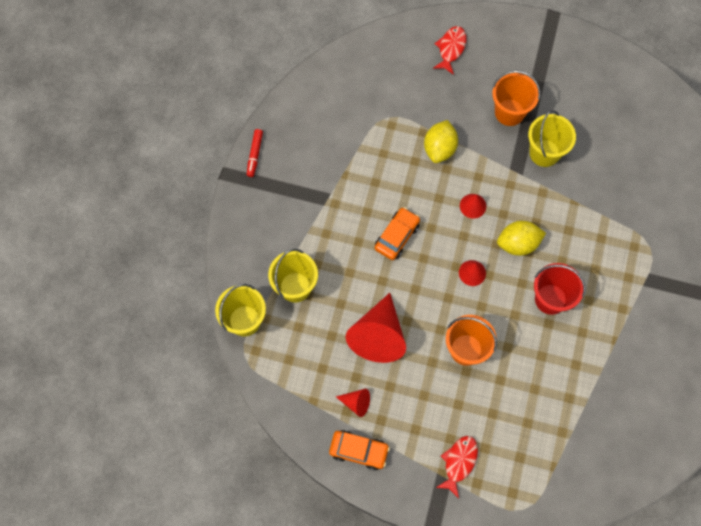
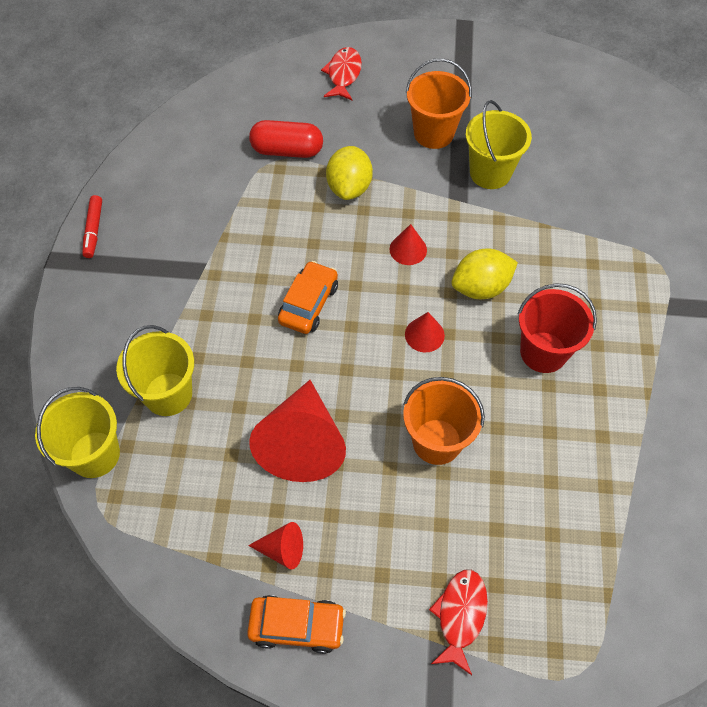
camera: 10 degrees left, 10 degrees down
(399, 110) = (287, 150): none -> red capsule

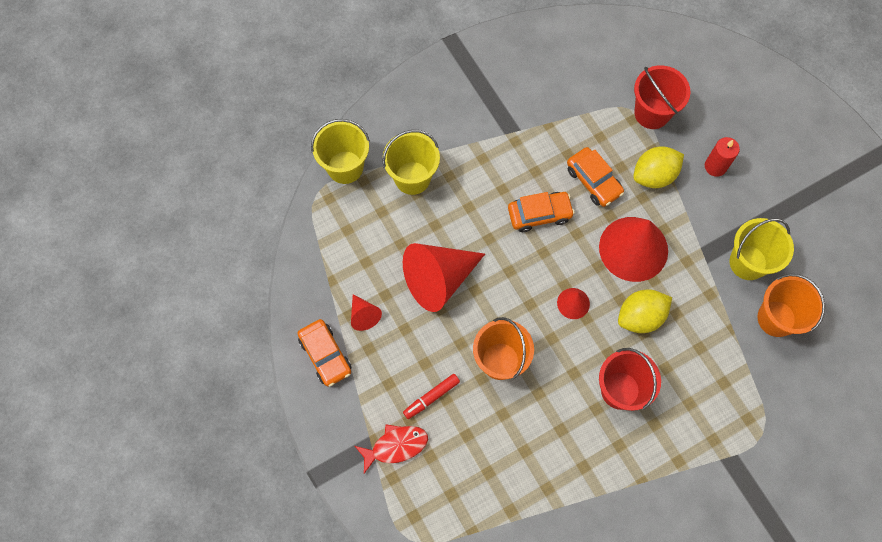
camera: 55 degrees right, 10 degrees up
(94, 230) = (490, 45): red marker -> red marker (431, 397)
(287, 150) = (652, 113): red capsule -> red bucket
(313, 237) = (593, 181): none -> orange car
(343, 74) = (754, 101): red fish -> none
(380, 138) = (715, 166): none -> red candle
(408, 249) = (633, 249): red cone -> red cone, size x2.16
(433, 133) = (751, 200): orange bucket -> orange bucket (776, 318)
(480, 287) = (640, 317): yellow lemon -> yellow lemon turned 60 degrees counterclockwise

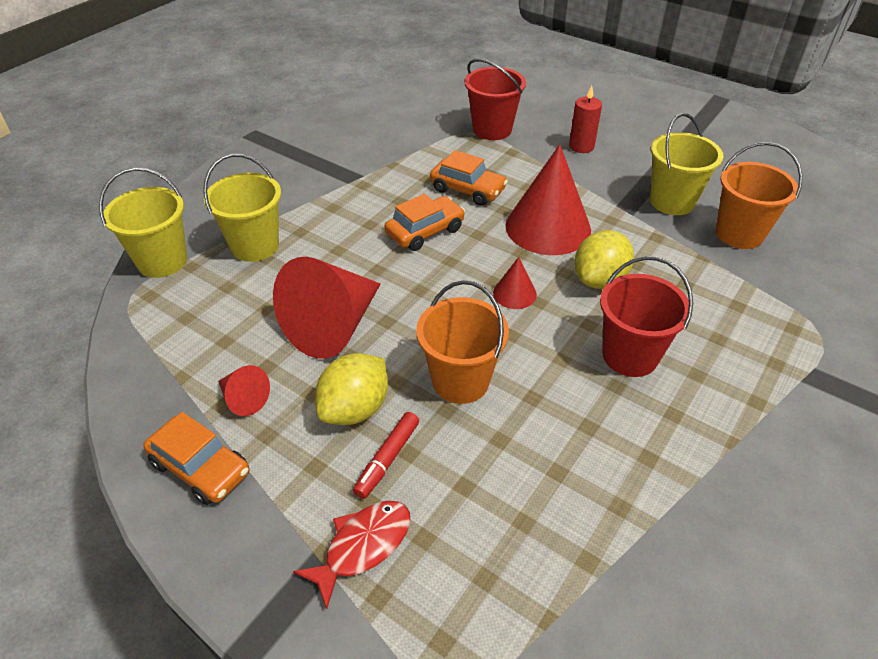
camera: 25 degrees left, 25 degrees down
(654, 175) = (527, 169): yellow lemon -> yellow lemon (355, 408)

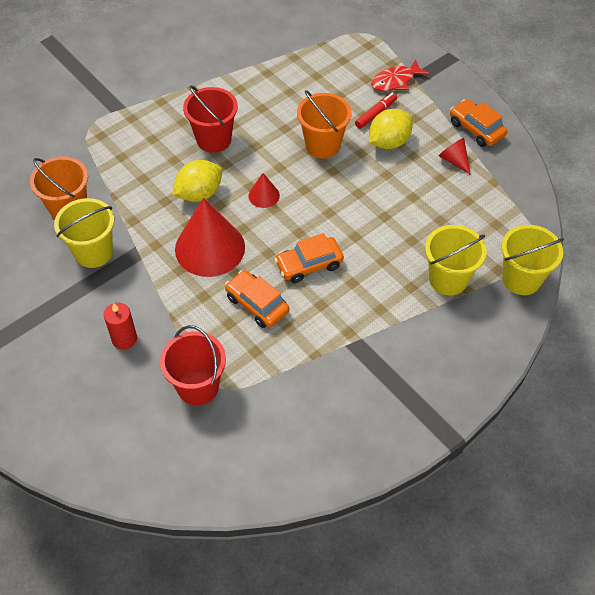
camera: 165 degrees left, 10 degrees up
(333, 326) = (394, 196): red cone -> none

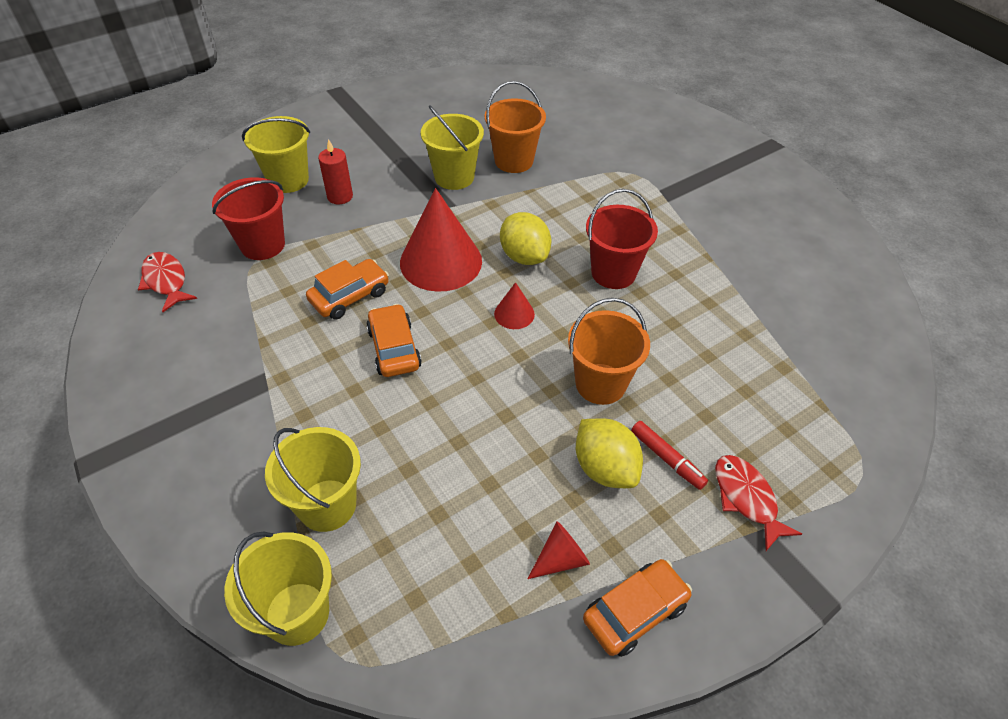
camera: 95 degrees right, 5 degrees down
(98, 390) = (288, 180): none -> yellow bucket
(253, 453) = (166, 281): none -> red fish

